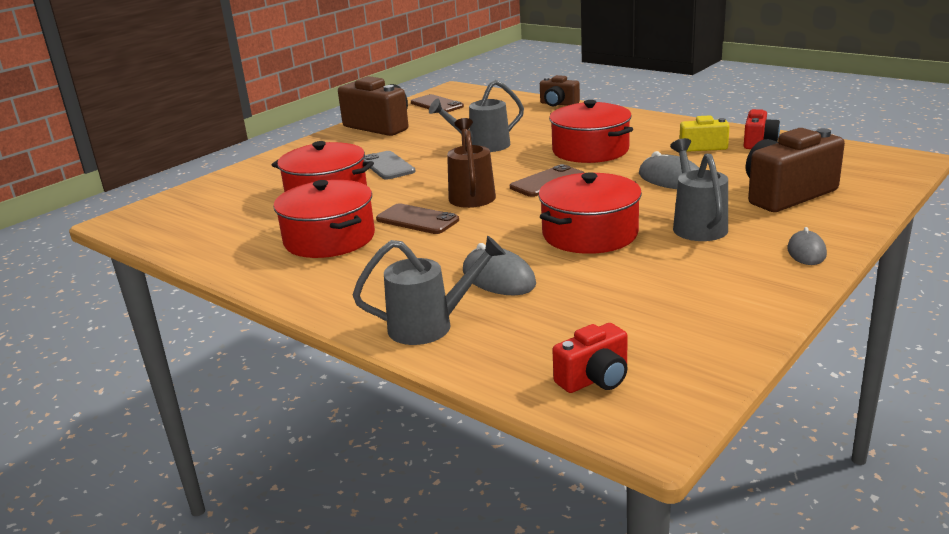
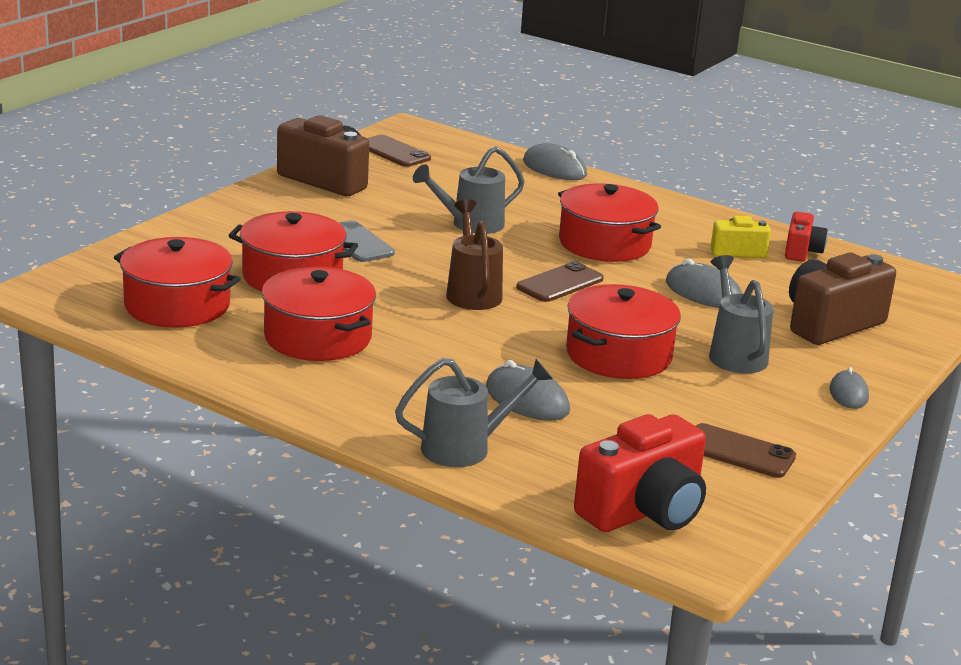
camera: 10 degrees left, 0 degrees up
(224, 223) = (177, 305): none -> red pot
(417, 220) = (416, 321): brown phone -> brown phone (738, 452)
(558, 104) = (554, 168): brown camera -> grey mouse
(595, 379) = (644, 511): red camera -> red camera, size x1.79

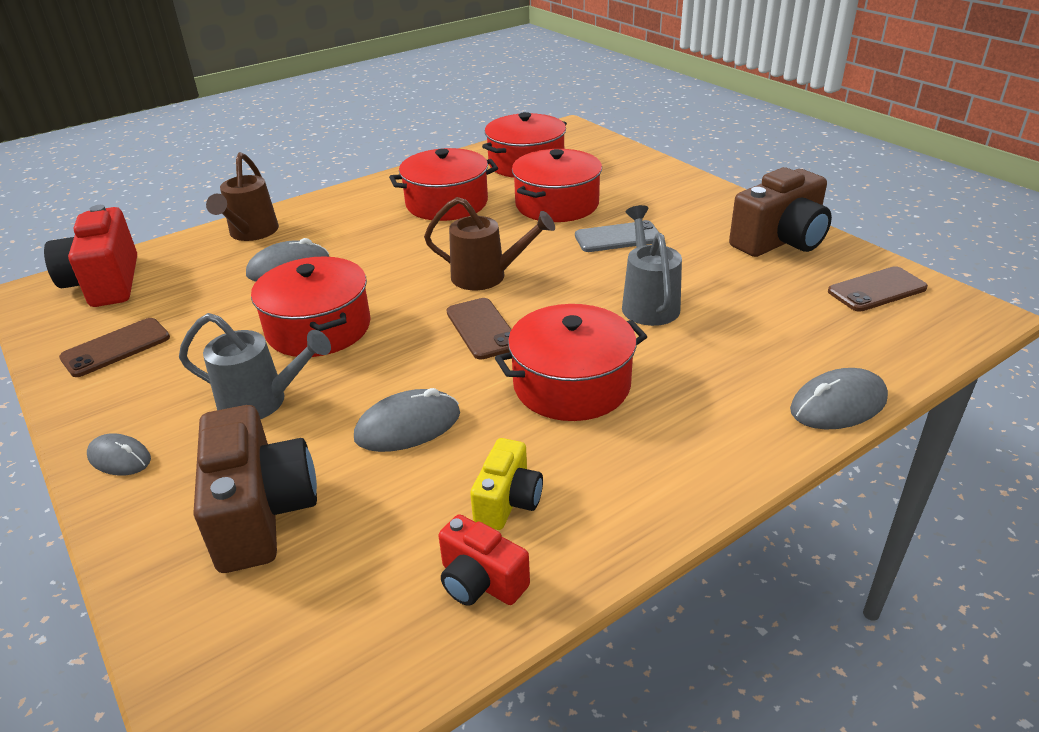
camera: 115 degrees right, 10 degrees up
(465, 448) = (251, 233): grey watering can -> brown watering can

